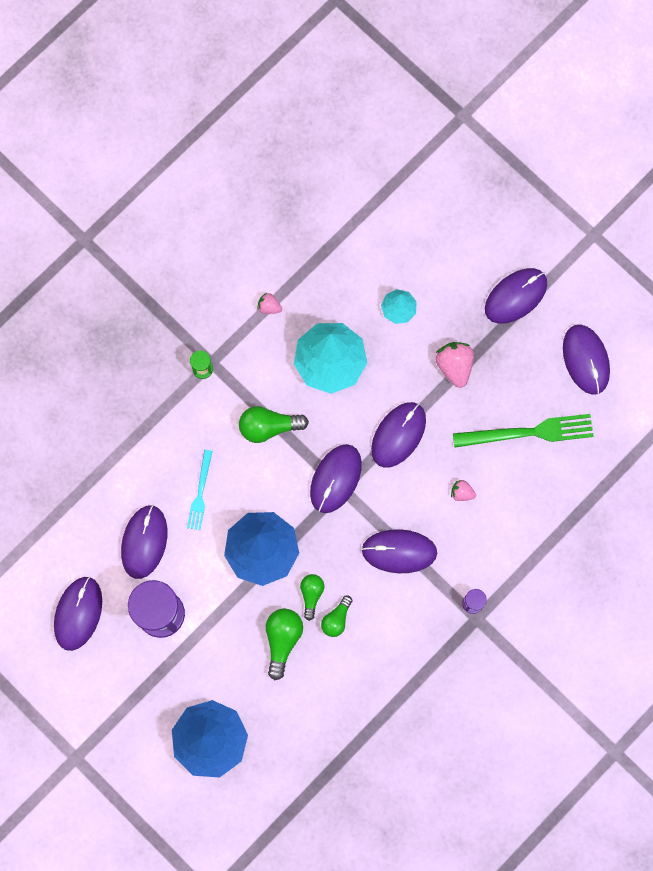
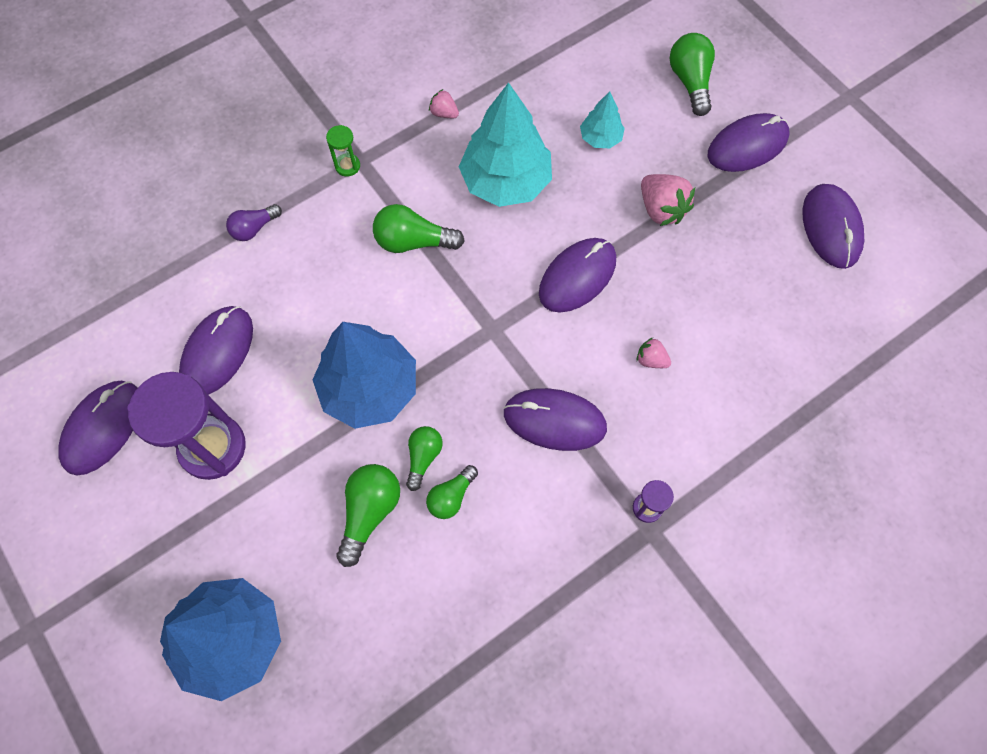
camera: 10 degrees right, 10 degrees down
(143, 436) = (254, 228): none -> purple light bulb
(200, 493) = (307, 304): turquoise fork -> none
(335, 479) = (486, 316): purple mouse -> none
(454, 366) = (661, 209): pink strawberry -> pink strawberry turned 150 degrees clockwise
(464, 243) = (690, 82): none -> green light bulb
(528, 432) = (749, 300): green fork -> none

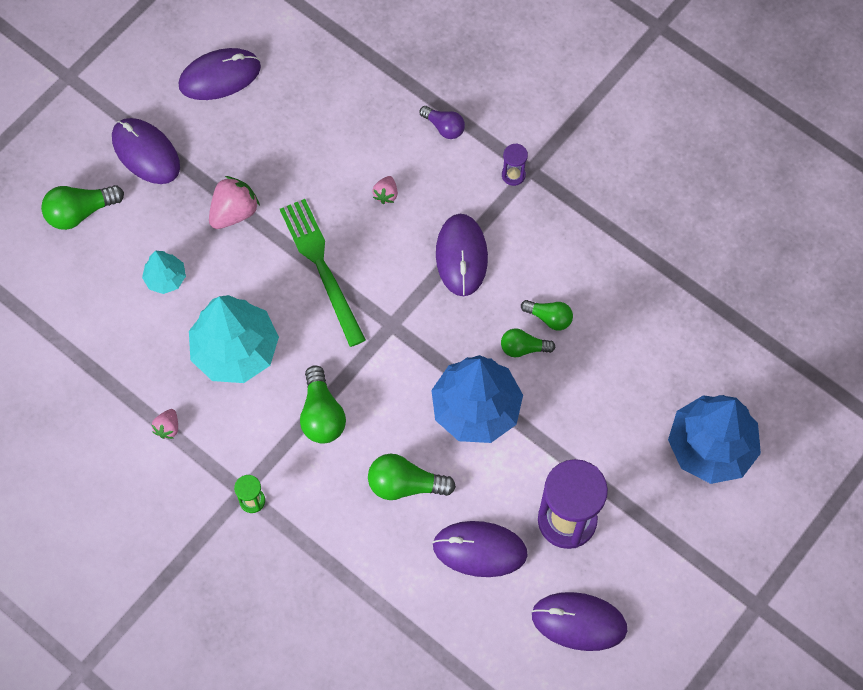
camera: 105 degrees left, 0 degrees up
(254, 228) = (344, 565): purple light bulb -> purple light bulb (444, 127)
(369, 512) = (581, 376): green light bulb -> green light bulb (405, 484)
(577, 277) = (321, 267): purple mouse -> green fork

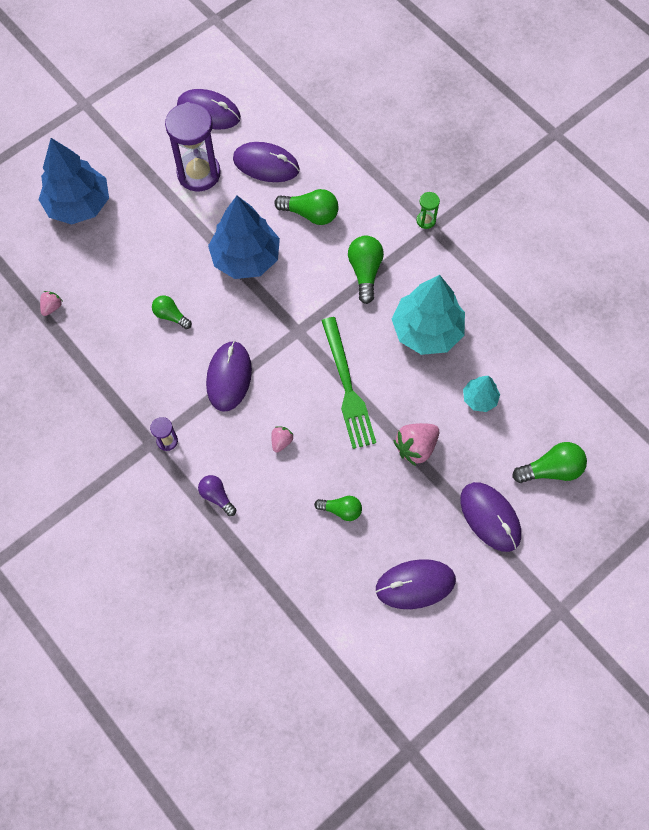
camera: 170 degrees left, 0 degrees up
(168, 428) = (485, 281): pink strawberry -> pink strawberry (52, 307)
(523, 348) = (197, 296): green light bulb -> green light bulb (341, 510)

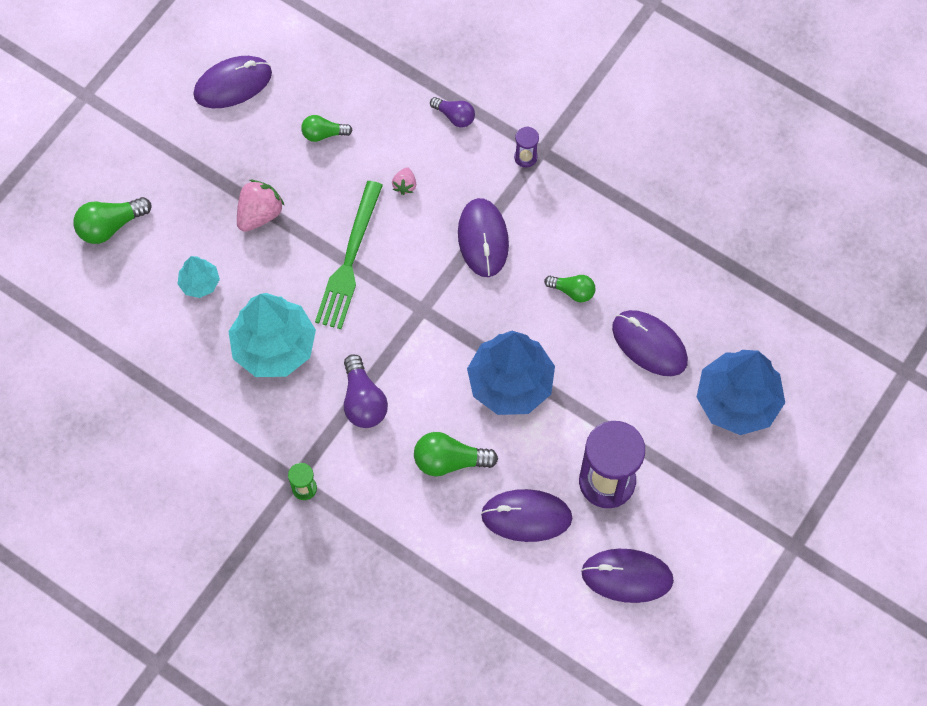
camera: 165 degrees right, 0 degrees up
(52, 307) = (710, 268): pink strawberry -> none
(347, 387) = (349, 260): green fork -> green fork turned 135 degrees counterclockwise
(365, 272) = (363, 401): green light bulb -> purple light bulb
(490, 517) = (168, 163): purple mouse -> purple mouse (649, 344)

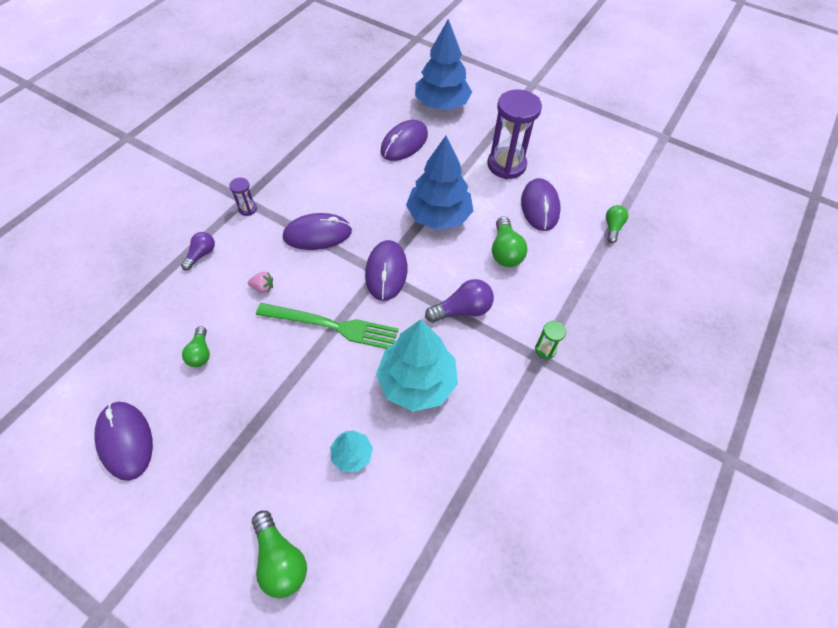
camera: 95 degrees left, 10 degrees down
(259, 214) = (280, 404): pink strawberry -> none
(572, 291) = (363, 182): green light bulb -> green light bulb (612, 227)
(627, 576) = (570, 156): purple mouse -> purple mouse (386, 272)

